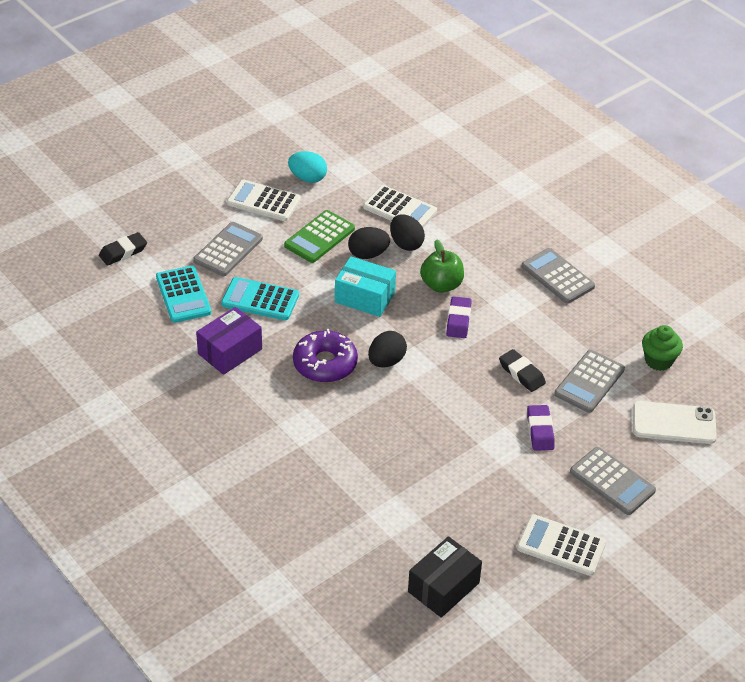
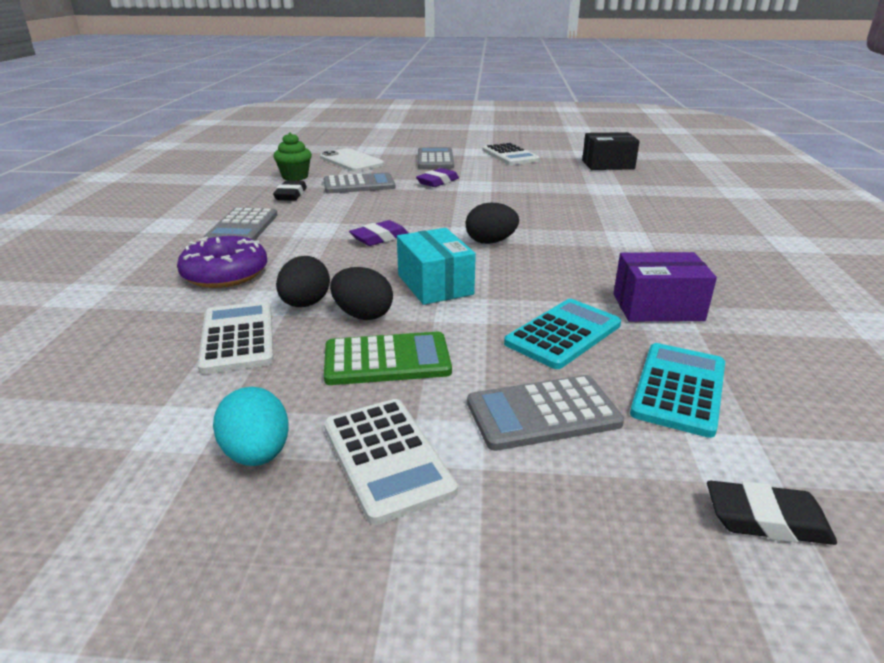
camera: 135 degrees left, 15 degrees down
(260, 300) = (563, 334): turquoise calculator -> turquoise calculator turned 105 degrees counterclockwise
(325, 364) = (554, 261): purple donut -> purple donut (225, 274)
(441, 285) = (343, 262): green apple -> none
(521, 373) = (394, 201): black eraser -> black eraser (291, 195)

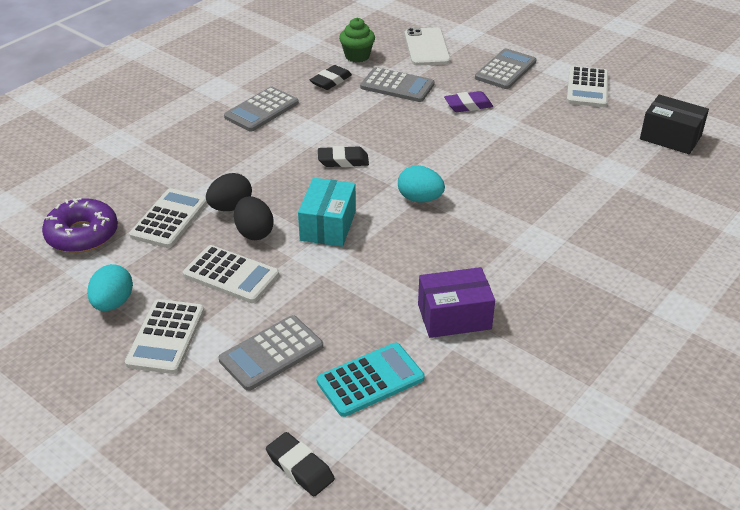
camera: 35 degrees right, 10 degrees up
(225, 274) = (209, 157): purple donut -> purple donut (82, 234)
(379, 238) = (343, 161): purple eraser -> black eraser
(387, 360) = (231, 275): green calculator -> white calculator
(490, 242) = (420, 199): black egg -> turquoise egg
(543, 413) = (271, 353): grey calculator -> grey calculator turned 60 degrees counterclockwise
(563, 334) = (357, 307): turquoise calculator -> none
(657, 307) = (454, 316): purple box -> purple box turned 45 degrees counterclockwise

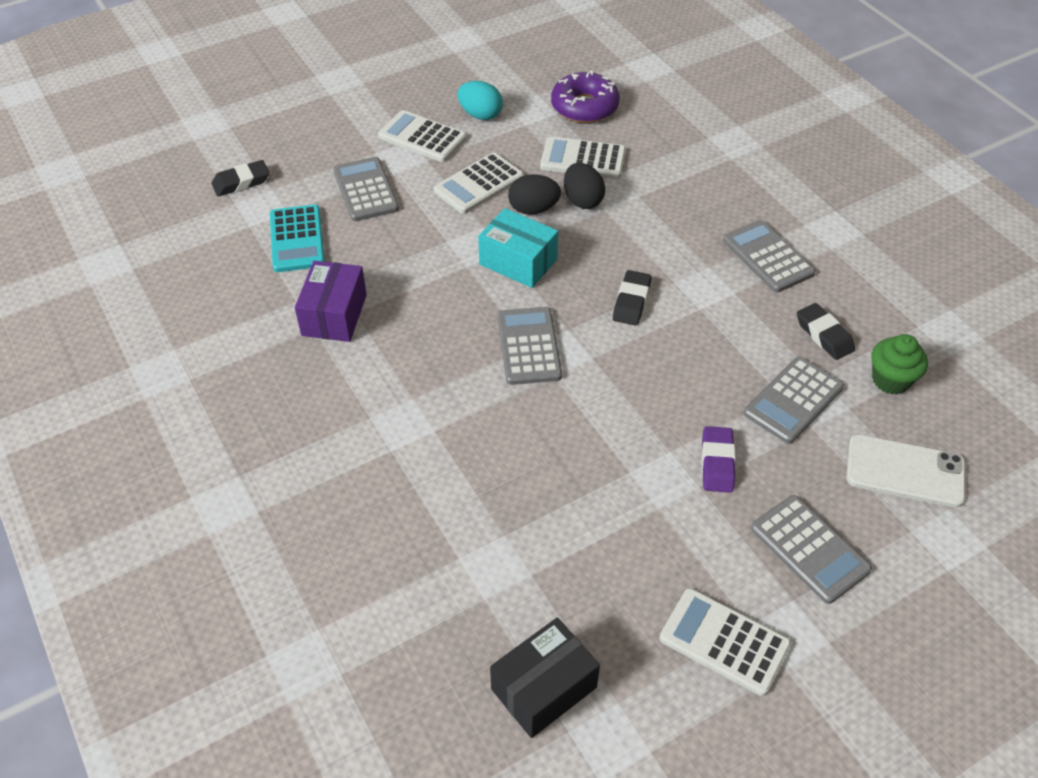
camera: 110 degrees right, 10 degrees up
(169, 219) = (583, 159): white calculator -> white calculator turned 150 degrees clockwise
(420, 199) = (529, 346): turquoise egg -> grey calculator

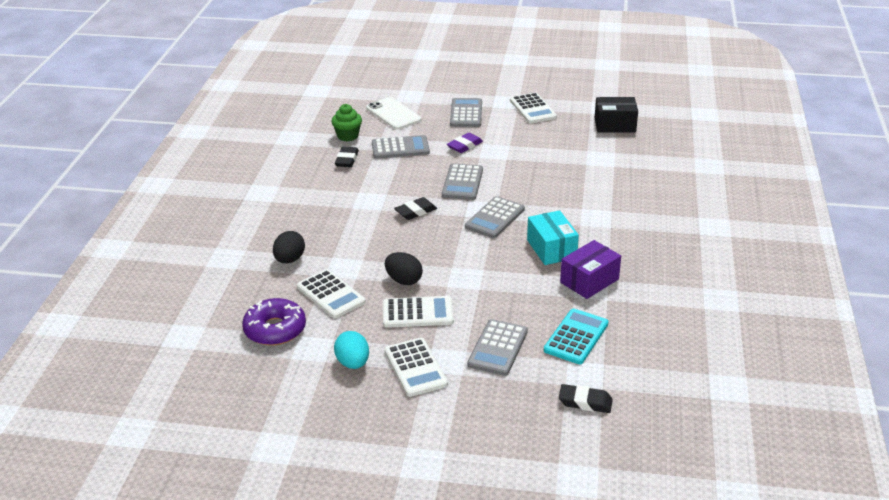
camera: 140 degrees left, 15 degrees down
(518, 262) = (450, 257): turquoise box -> turquoise box (551, 249)
(582, 200) = (368, 271): black egg -> black egg (289, 260)
(768, 257) = (316, 197): grey calculator -> grey calculator (462, 182)

